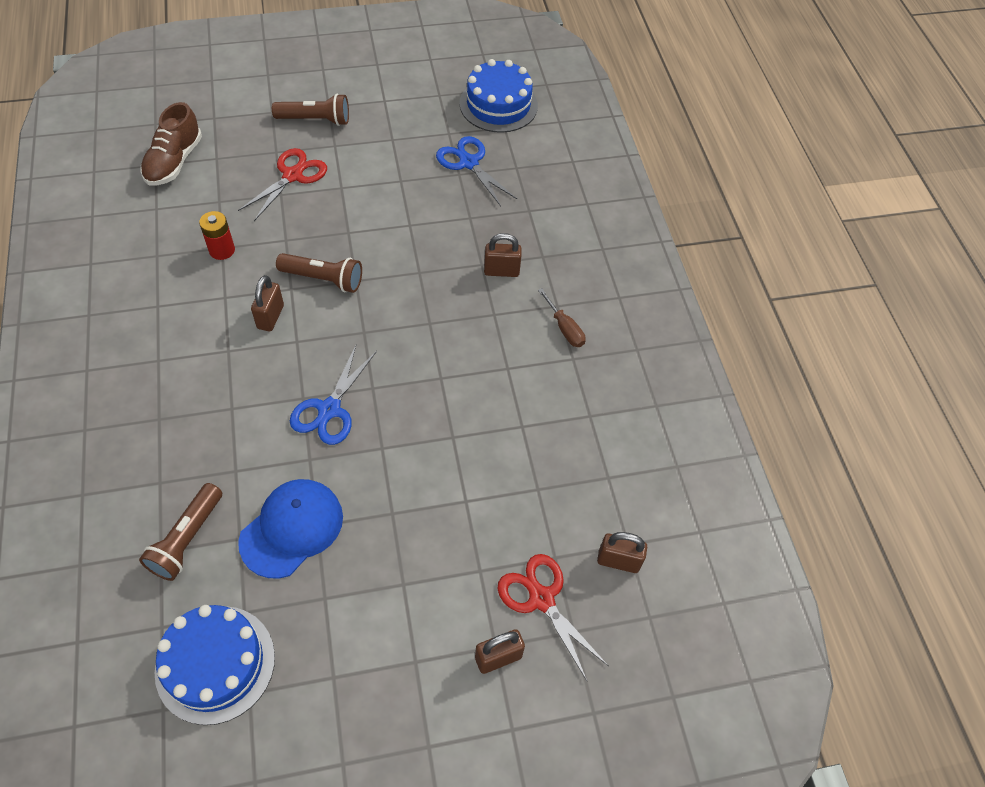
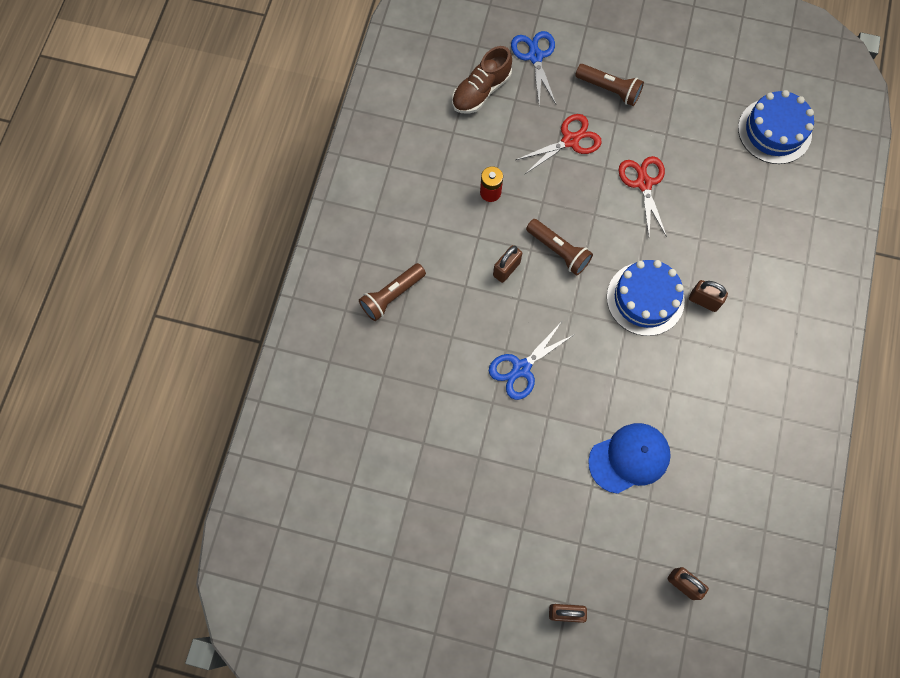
camera: 30 degrees right, 15 degrees up
(187, 539) = (388, 428): brown flashlight -> brown flashlight (392, 295)
(215, 664) = (377, 527): blue cake -> blue cake (645, 298)
(292, 529) = (461, 452): blue cap -> blue cap (629, 458)
(468, 163) = (722, 183): blue scissors -> blue scissors (535, 56)
(541, 598) = (614, 585): red scissors -> red scissors (644, 183)
(564, 328) = (732, 375): brown screwdriver -> none

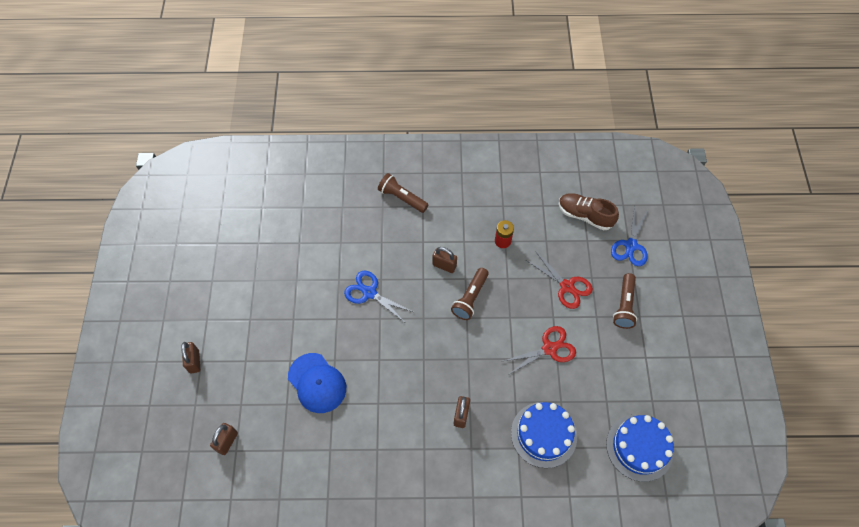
camera: 75 degrees right, 10 degrees down
(535, 56) = (631, 246): blue scissors -> blue scissors turned 135 degrees clockwise
(645, 298) = (449, 369): blue cake -> blue cake (543, 434)

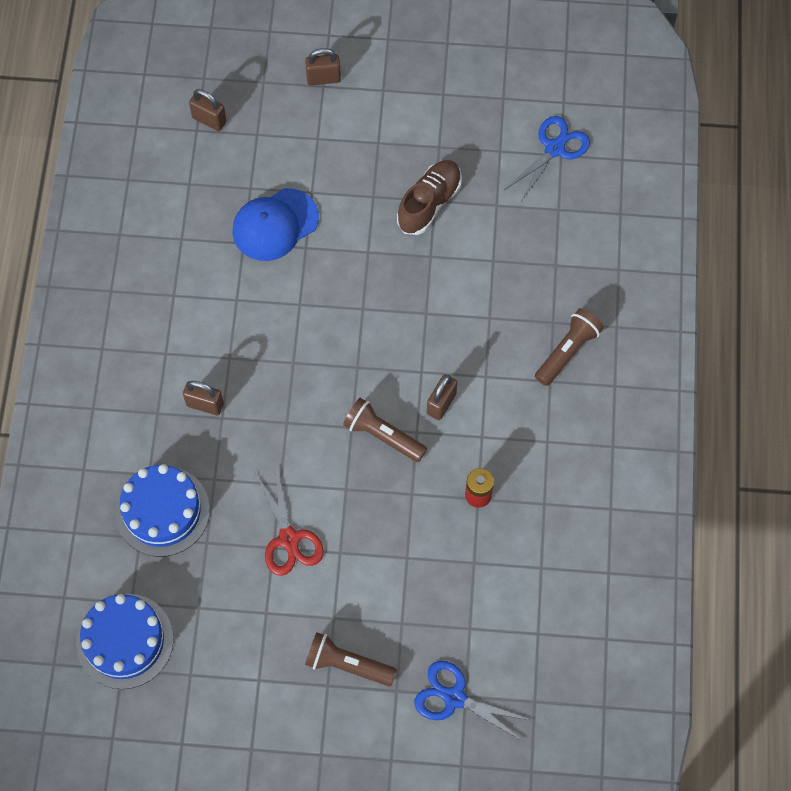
camera: 95 degrees right, 5 degrees up
(369, 293) = (405, 296): blue scissors -> blue scissors (554, 148)
(567, 286) = (389, 582): red scissors -> none
(585, 216) = (517, 633): brown shoe -> brown shoe (429, 203)

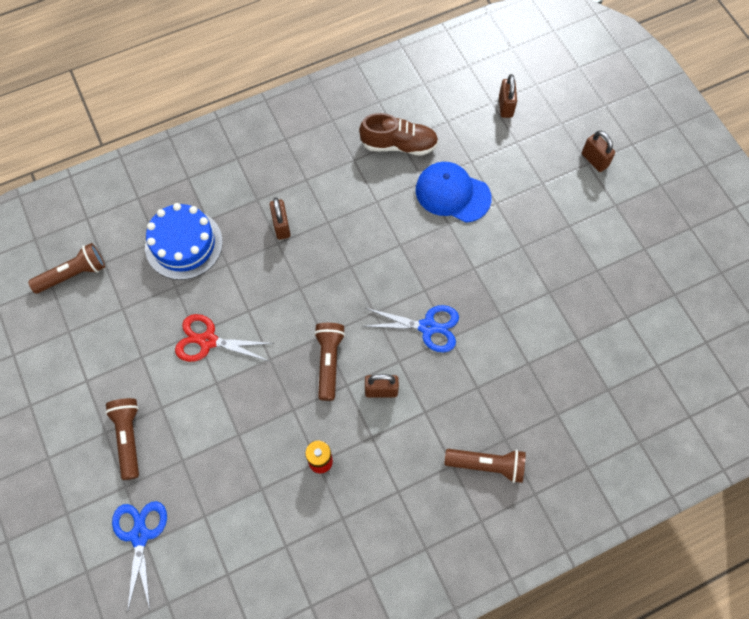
camera: 60 degrees right, 0 degrees up
(125, 641) = (73, 274): blue cake -> brown flashlight
(289, 539) = (208, 341): red scissors -> red scissors turned 60 degrees clockwise
(429, 203) = (544, 289): brown shoe -> brown shoe (399, 145)
(554, 148) = (659, 357): blue scissors -> blue scissors (428, 327)

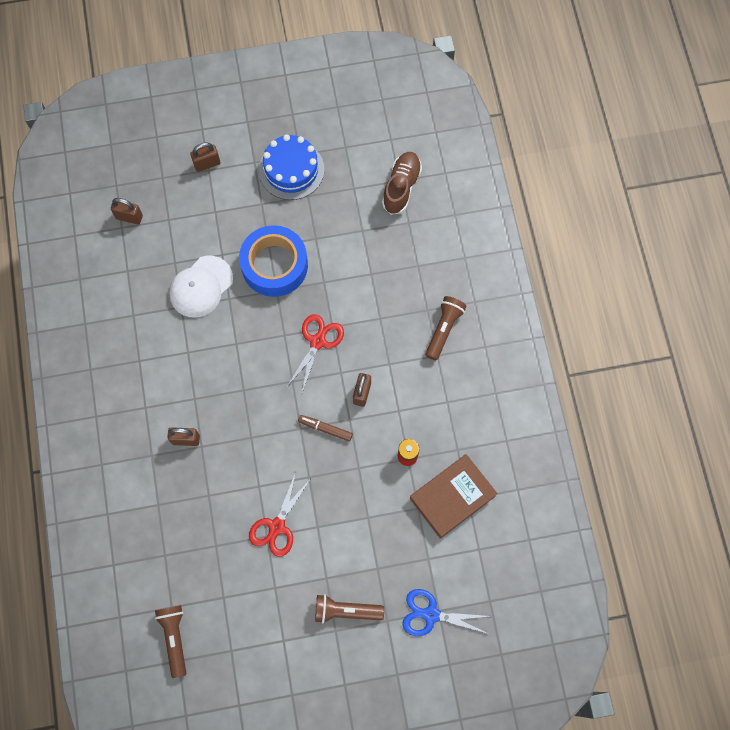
camera: 75 degrees left, 5 degrees up
(184, 244) = (176, 530): blue cake -> blue cake (291, 170)
(283, 527) = (452, 497): none -> brown book
(329, 362) = (325, 429): brown flashlight -> brown marker
(399, 145) = (137, 318): brown shoe -> brown shoe (401, 187)
(428, 327) = (318, 341): blue scissors -> red scissors
(452, 193) = (201, 286): blue cap -> white cap
(502, 258) = (274, 265): none -> blue tape

